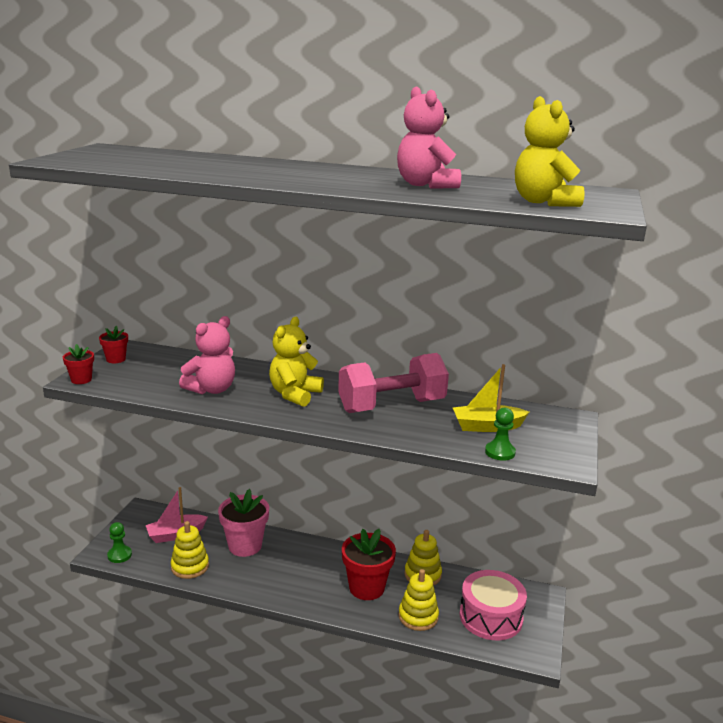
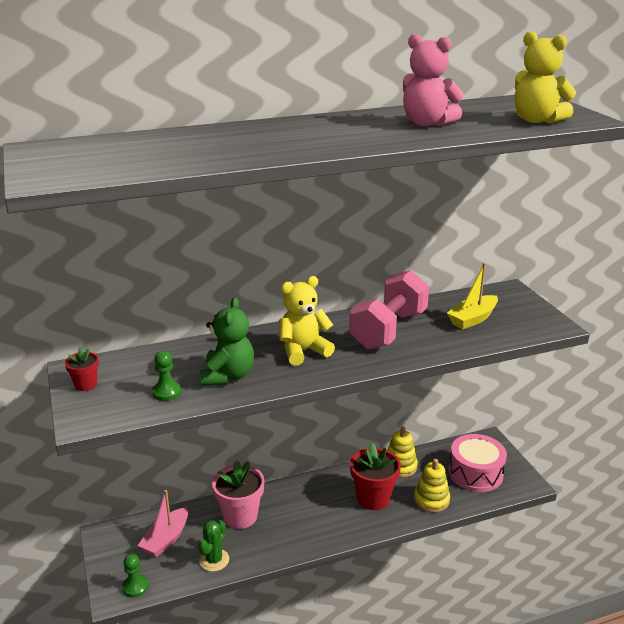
camera: 35 degrees left, 5 degrees up
(81, 380) = (86, 420): red flower pot -> none
(190, 566) = (214, 560): yellow stacking toy -> green cactus
(211, 389) = (228, 376): pink teddy bear -> green teddy bear
(294, 394) = (303, 351): yellow teddy bear -> yellow teddy bear turned 75 degrees clockwise
(500, 452) = (508, 336): green pawn -> green pawn (166, 392)

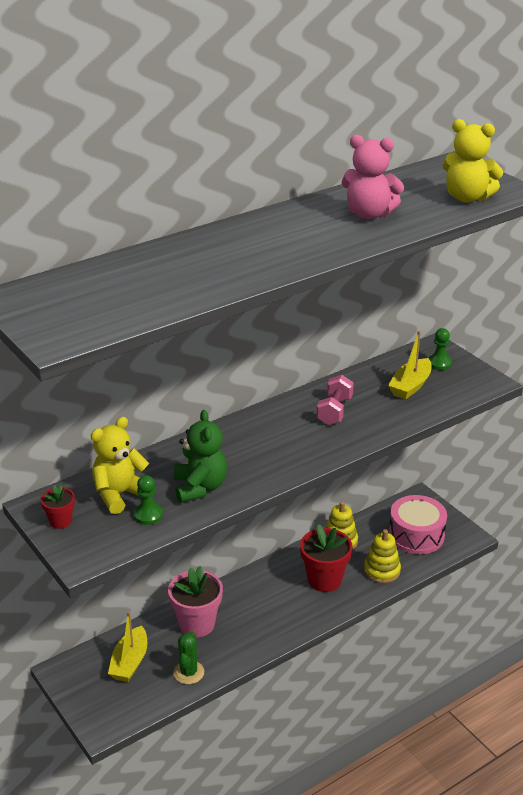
camera: 15 degrees left, 5 degrees up
(135, 587) = (120, 715): green pawn -> green pawn (439, 363)
(166, 539) = (130, 662): pink boat -> yellow boat
(303, 351) = (261, 448): yellow teddy bear -> yellow teddy bear (120, 494)
(388, 330) = (334, 411): pink dumbbell -> pink dumbbell, size x0.57

